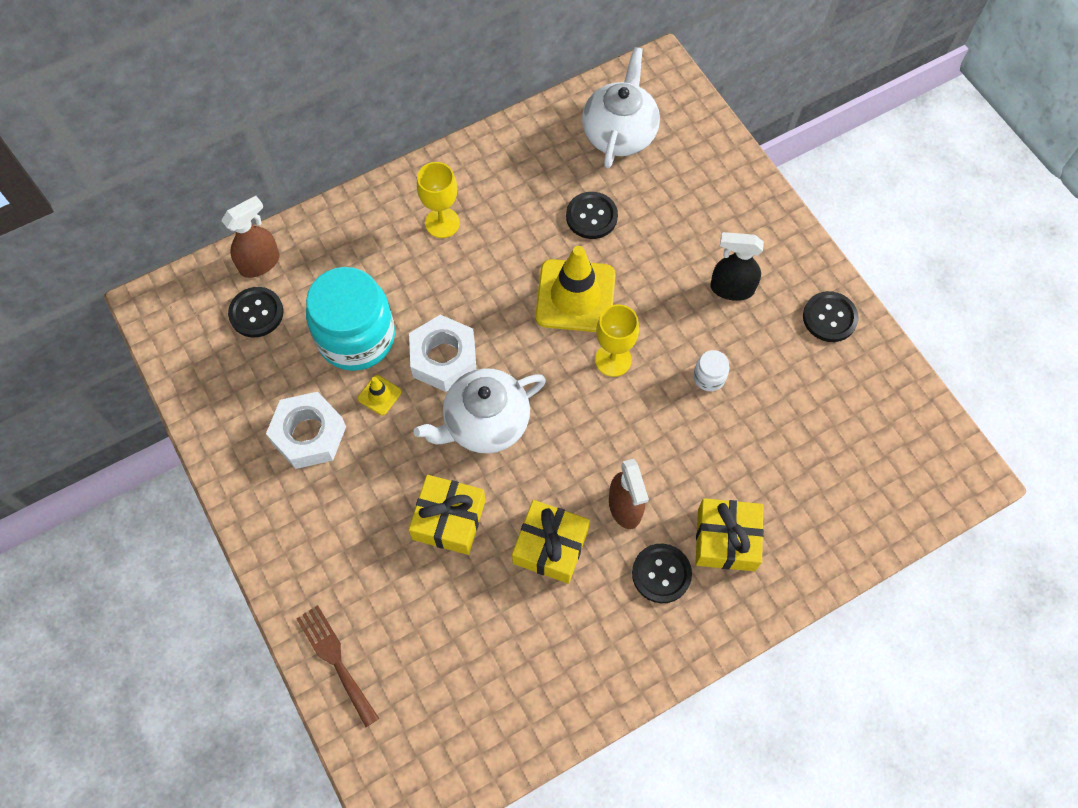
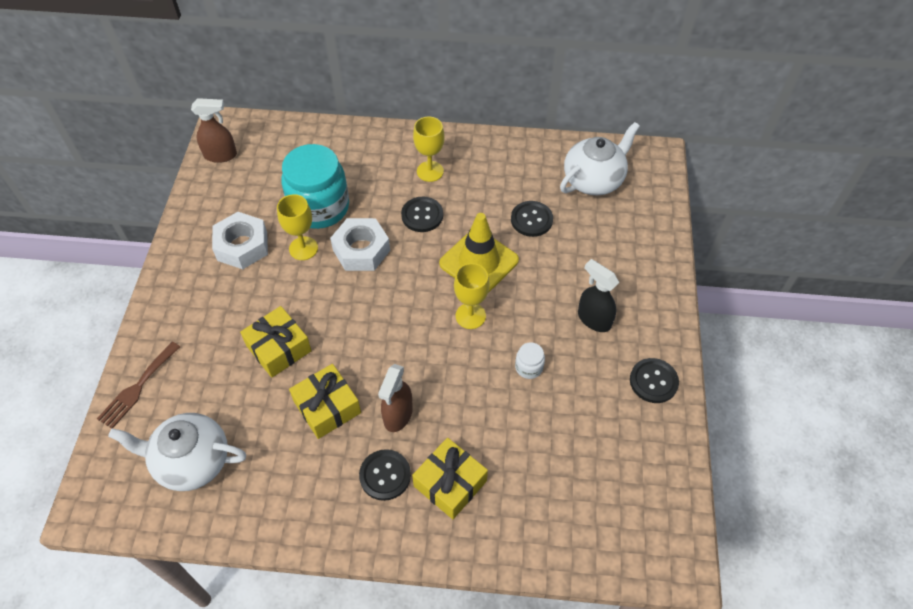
camera: 35 degrees right, 10 degrees down
(256, 313) = (275, 161): black button -> black button (422, 215)
(260, 263) = (302, 135): brown spray bottle -> brown spray bottle (221, 155)
(336, 660) = (137, 387): brown fork -> brown fork turned 150 degrees counterclockwise
(379, 395) = (303, 248): yellow traffic cone -> yellow goblet
(485, 423) = (353, 304): white teapot -> white teapot (192, 461)

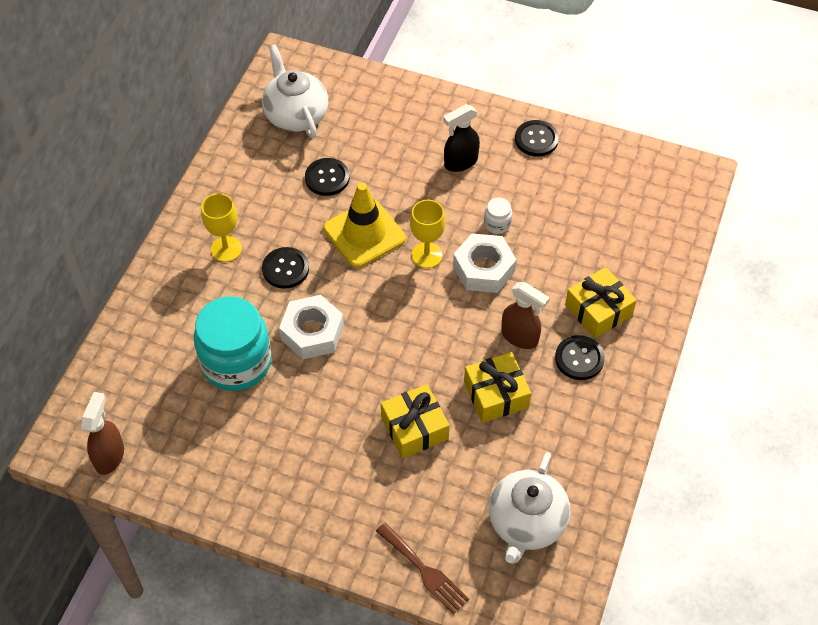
camera: 75 degrees left, 0 degrees up
(242, 246) = (264, 447): white nut -> white nut (484, 269)
(303, 248) = (290, 387): yellow goblet -> none

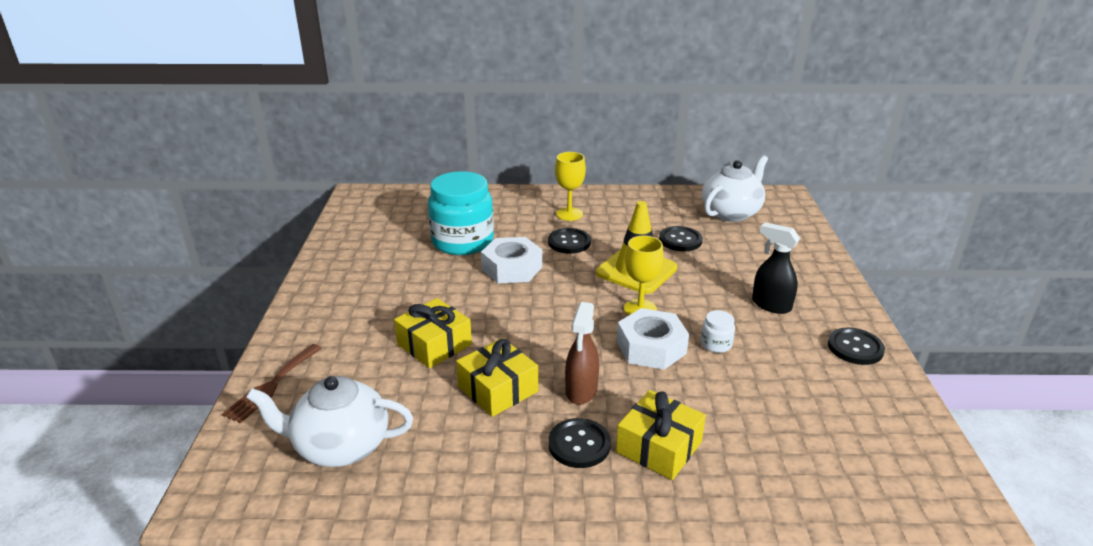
camera: 70 degrees right, 25 degrees down
(109, 456) = (357, 212): brown spray bottle -> none

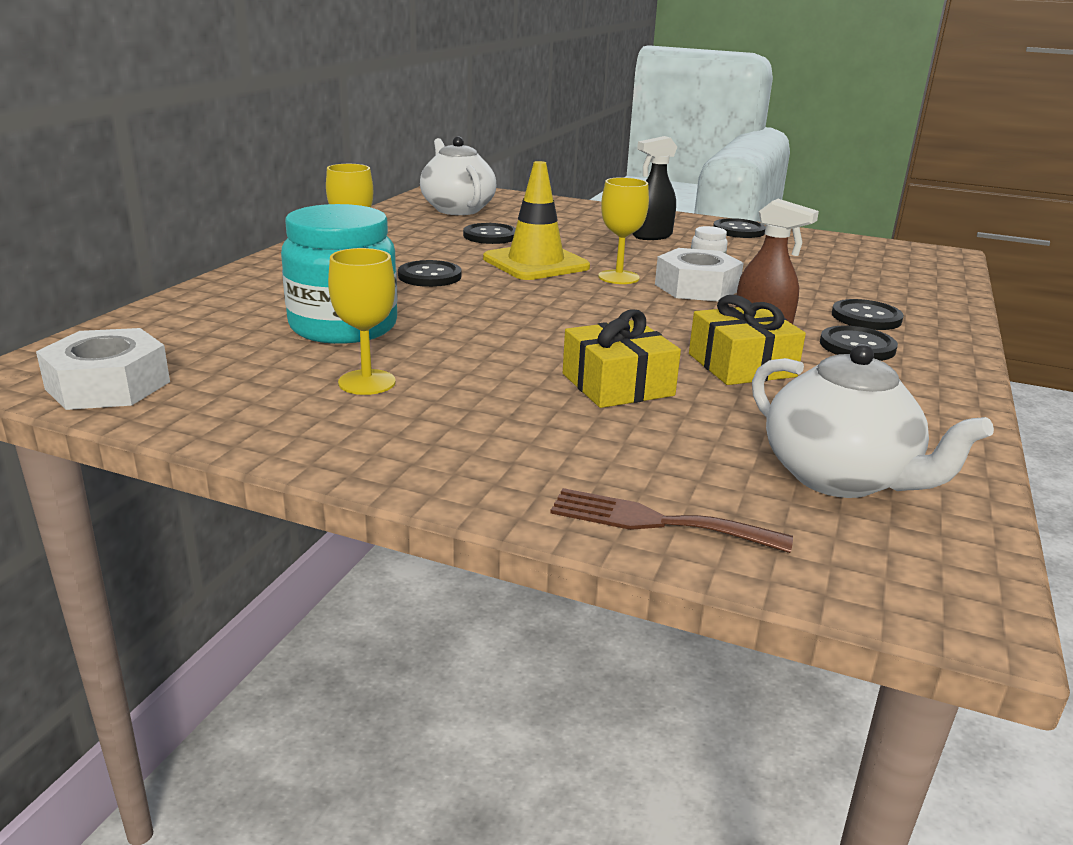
camera: 70 degrees left, 5 degrees down
(272, 385) = (657, 522): brown fork -> brown fork turned 150 degrees clockwise
(340, 447) = (839, 477): white teapot -> white teapot turned 60 degrees counterclockwise
(393, 269) = (367, 382): none -> yellow goblet
(512, 268) = (460, 313): white nut -> white nut (108, 385)
(659, 447) = (866, 317): yellow gift -> black button

